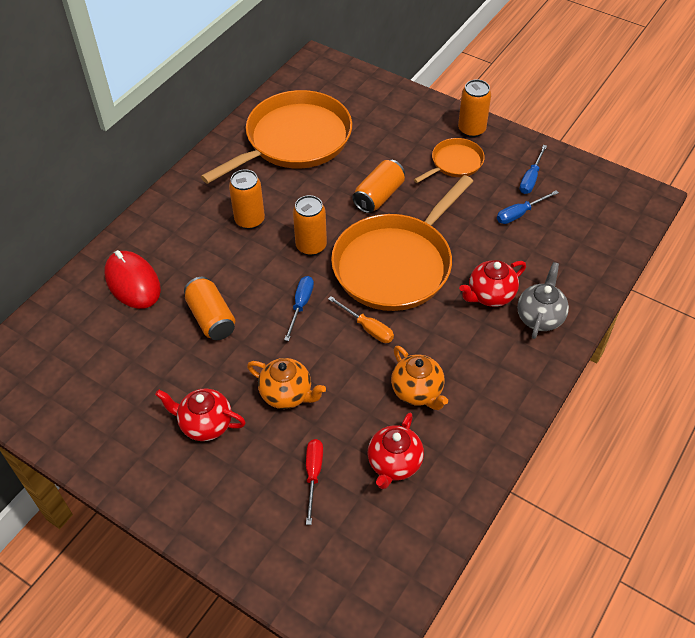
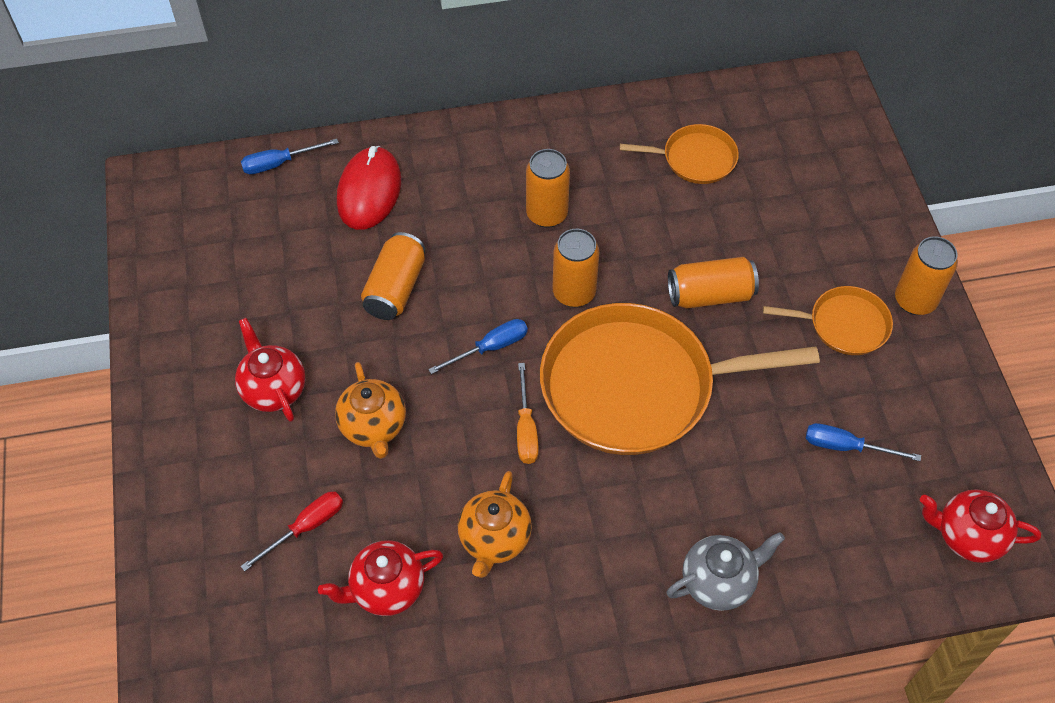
camera: 45 degrees right, 5 degrees up
(294, 140) = (695, 159): orange pan -> orange pan, size x0.48
(490, 295) = (694, 509): red teapot -> red teapot (967, 536)
(531, 178) = (914, 416): blue screwdriver -> blue screwdriver (279, 163)

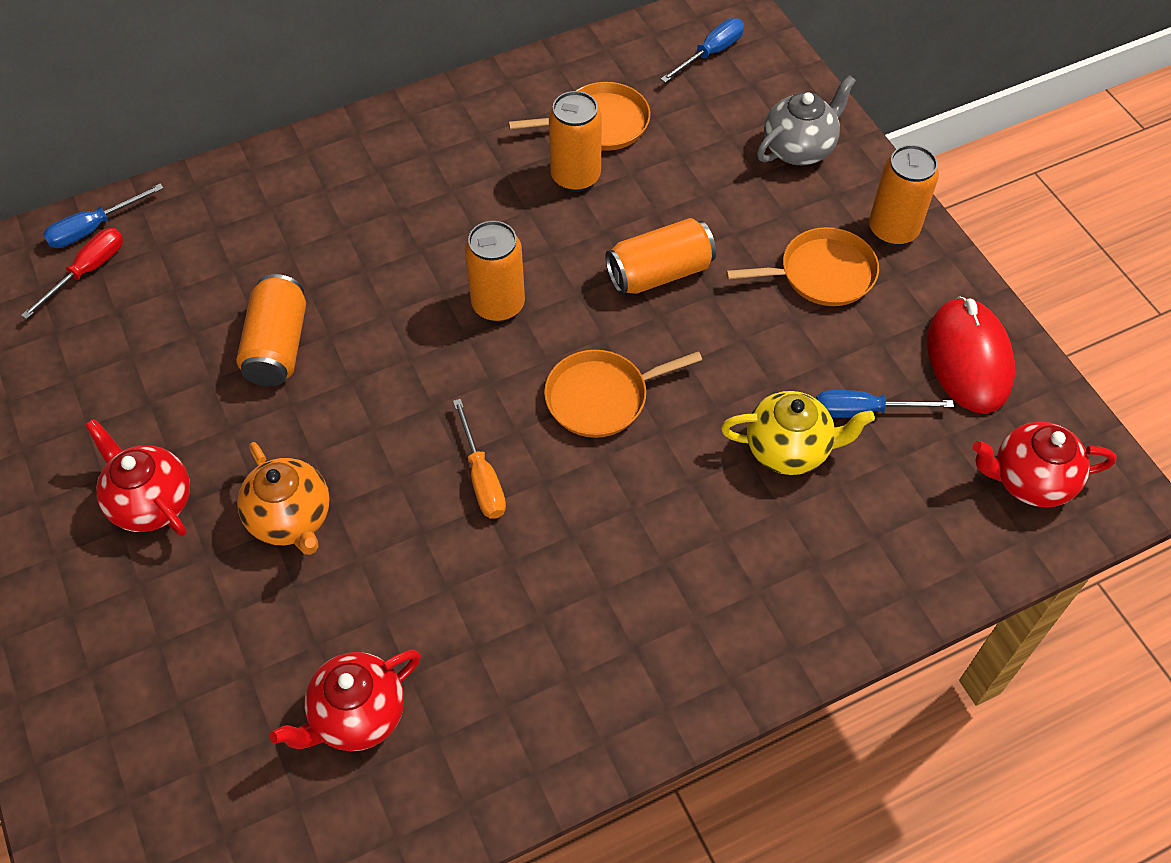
camera: 15 degrees left, 0 degrees up
(305, 527) = (234, 664): red screwdriver -> red screwdriver (87, 271)
(369, 191) = (216, 238): red mouse -> red mouse (968, 359)
(490, 348) = (413, 391): blue screwdriver -> blue screwdriver (710, 53)
(494, 540) = (478, 621): orange teapot -> none
(547, 214) = (441, 221): orange can -> orange can (575, 176)
(636, 386) = (601, 397): orange pan -> orange pan, size x0.48
(719, 582) = (762, 604): grey teapot -> grey teapot (799, 148)
(775, 464) = (789, 449): none -> yellow teapot

